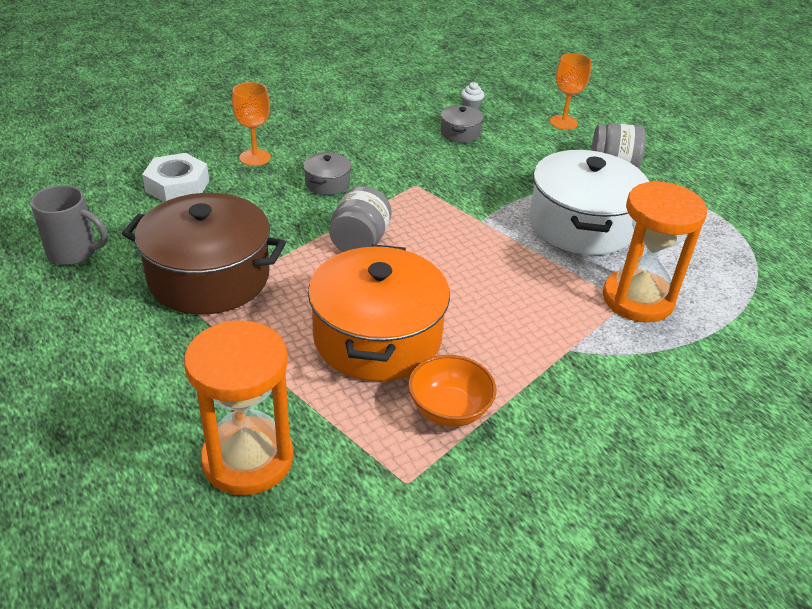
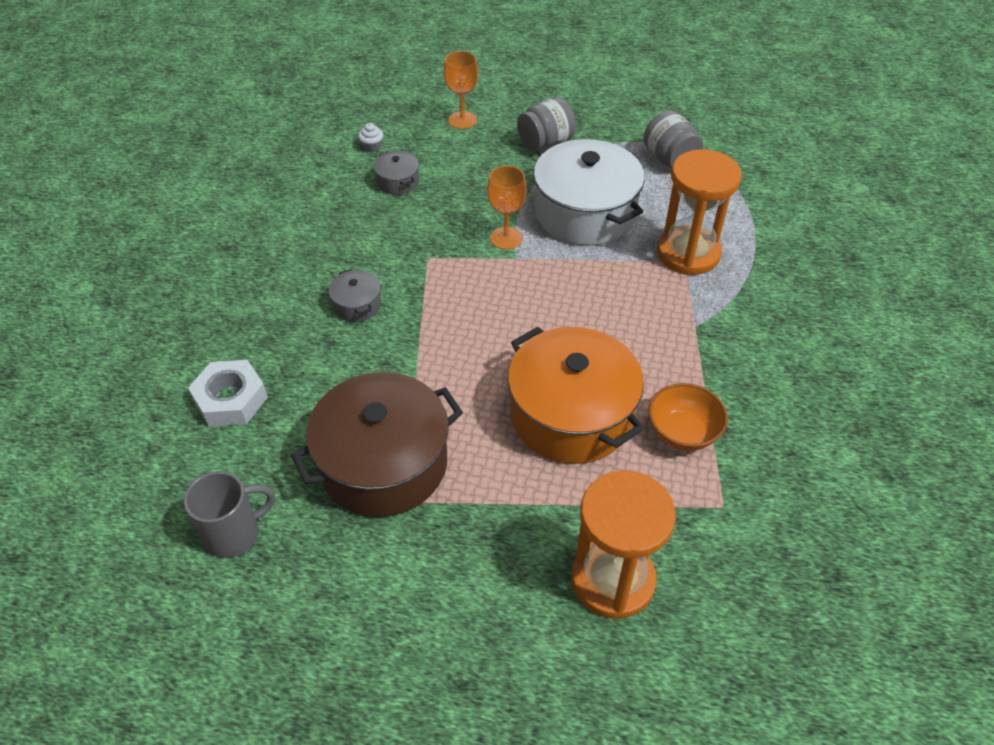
camera: 40 degrees left, 10 degrees up
(255, 157) = (259, 322): orange goblet -> orange goblet (506, 238)
(359, 242) = (454, 343): grey jar -> grey jar (669, 159)

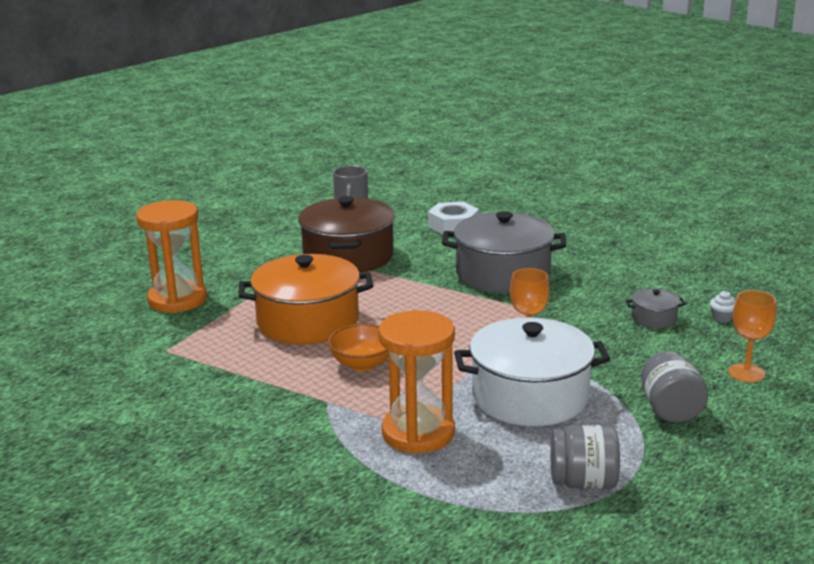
camera: 120 degrees right, 25 degrees down
(357, 305) = (503, 274): grey pot -> grey pot, size x2.29
(682, 432) = (238, 357): orange bowl -> orange bowl (362, 364)

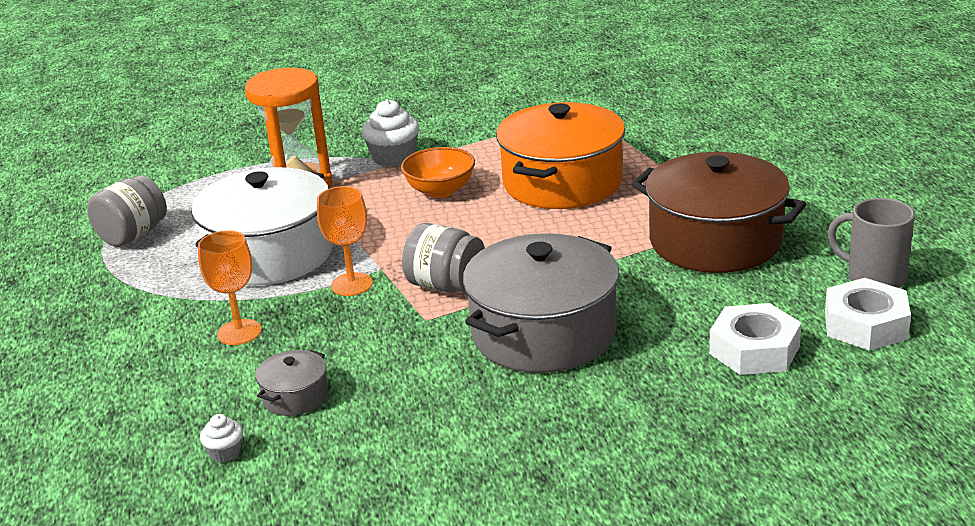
camera: 125 degrees right, 5 degrees up
(177, 300) = (693, 129): orange hourglass -> none
(320, 408) = (393, 157): none -> white cupcake
(401, 209) = (865, 325): none -> white nut
(670, 410) = (140, 319): grey jar -> grey jar (446, 286)
(746, 373) = (114, 399): orange goblet -> orange goblet (239, 332)

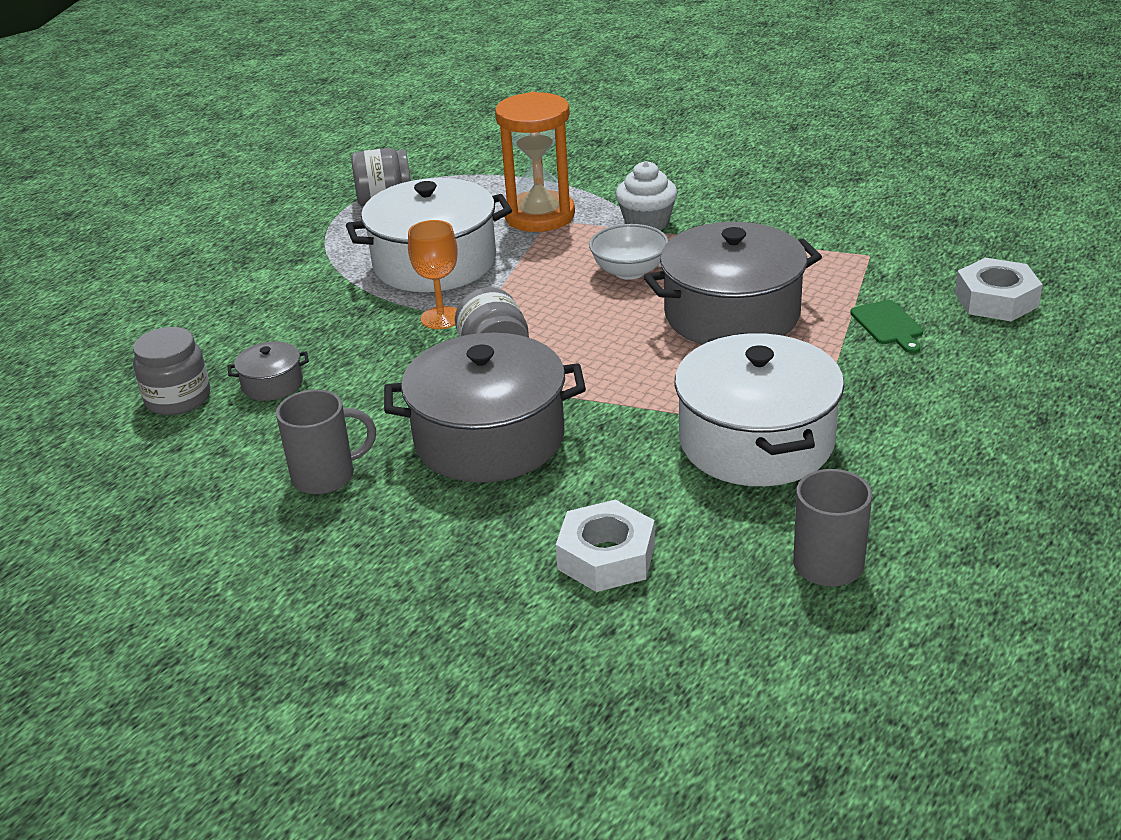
camera: 45 degrees right, 5 degrees up
(225, 452) = (178, 398): white cupcake -> grey jar
(239, 332) = (321, 314): orange goblet -> none
(440, 190) = (629, 271): orange bowl -> white bowl
(470, 424) = (326, 476): none -> grey mug
(562, 182) = (732, 314): orange pot -> grey pot
(668, 144) = (888, 325): none -> green cutting board
(715, 241) = (756, 441): brown pot -> white pot
(865, 325) = (735, 599): white nut -> white nut (996, 300)

